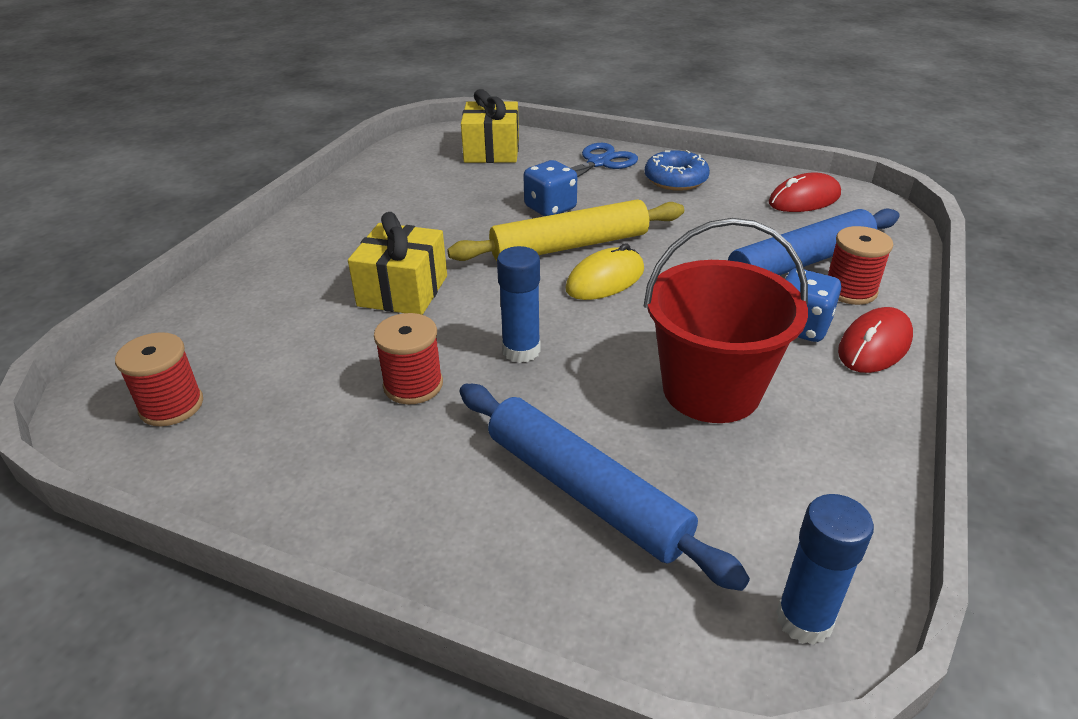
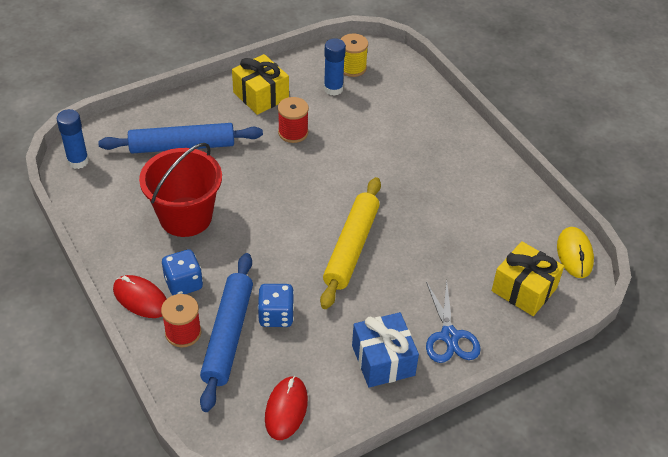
camera: 125 degrees right, 10 degrees up
(171, 406) = (352, 68): red spool -> yellow spool
(403, 291) = (372, 162): yellow gift -> yellow gift (261, 96)
(521, 350) = (279, 175): blue glue stick -> blue glue stick (333, 89)
(550, 208) = (405, 267): blue dice -> blue dice (276, 316)
(605, 280) = (303, 240): yellow mouse -> yellow mouse (574, 254)
(675, 179) = (383, 360): blue donut -> blue gift
(874, 345) = (141, 299): red mouse -> red mouse turned 45 degrees counterclockwise

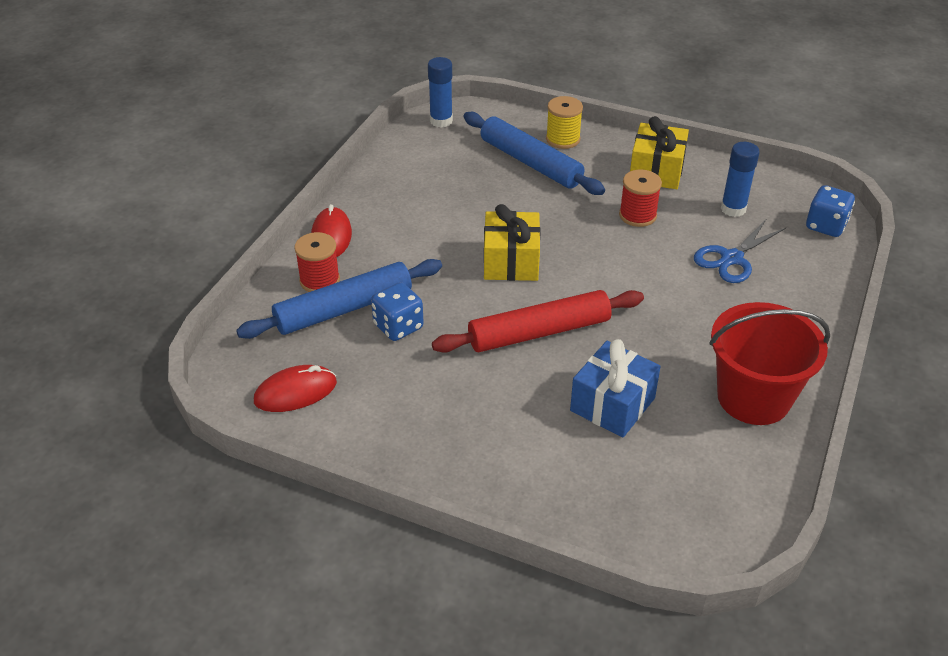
camera: 55 degrees right, 5 degrees down
(183, 283) = (374, 250): blue dice -> blue dice (826, 226)
(185, 217) = (451, 210): red bucket -> red bucket (753, 398)
(351, 247) = (539, 332): yellow rolling pin -> red rolling pin
(352, 68) = (781, 205): yellow spool -> yellow spool (563, 139)
(383, 360) = (420, 431): blue gift -> blue gift (612, 404)
(449, 336) = (504, 467): blue scissors -> blue scissors (731, 258)
(524, 289) = (640, 499): yellow gift -> yellow gift (511, 262)
(574, 254) = (749, 521): yellow mouse -> none

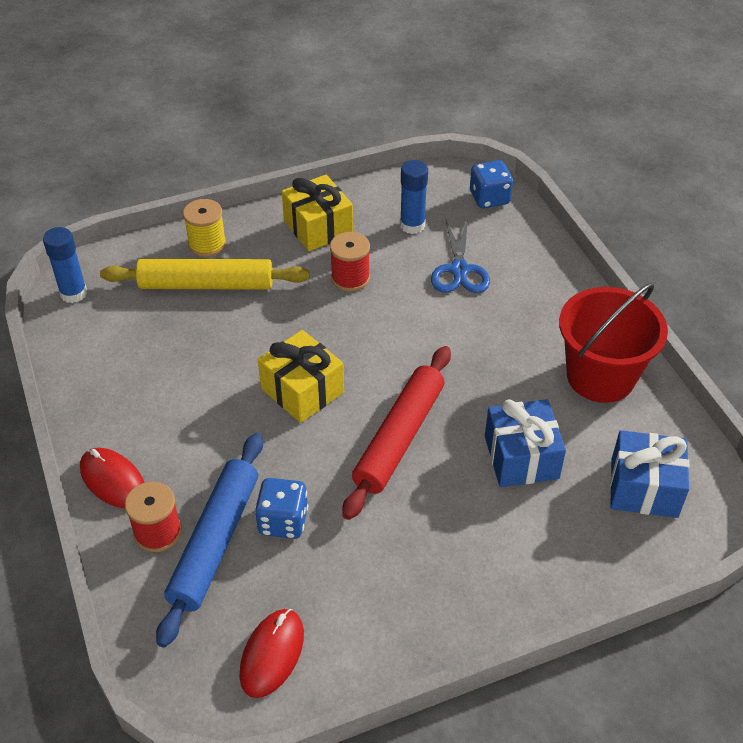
camera: 45 degrees left, 5 degrees up
(530, 162) = (206, 284): blue rolling pin -> yellow rolling pin
(684, 492) = (644, 488): none -> blue gift

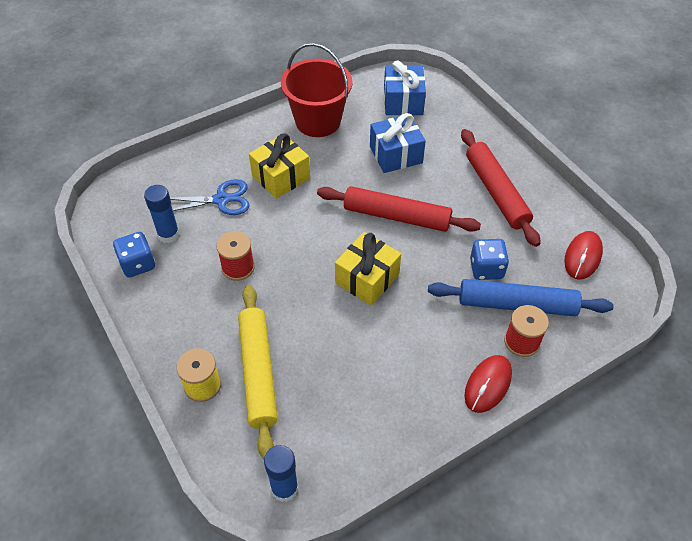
camera: 100 degrees left, 5 degrees up
(272, 654) = (582, 257): red mouse -> red mouse turned 75 degrees counterclockwise
(318, 227) = (174, 300): yellow gift -> yellow gift (281, 177)
(425, 571) = (496, 192): none -> red rolling pin
(489, 198) = (132, 189): blue dice -> blue dice (138, 264)

